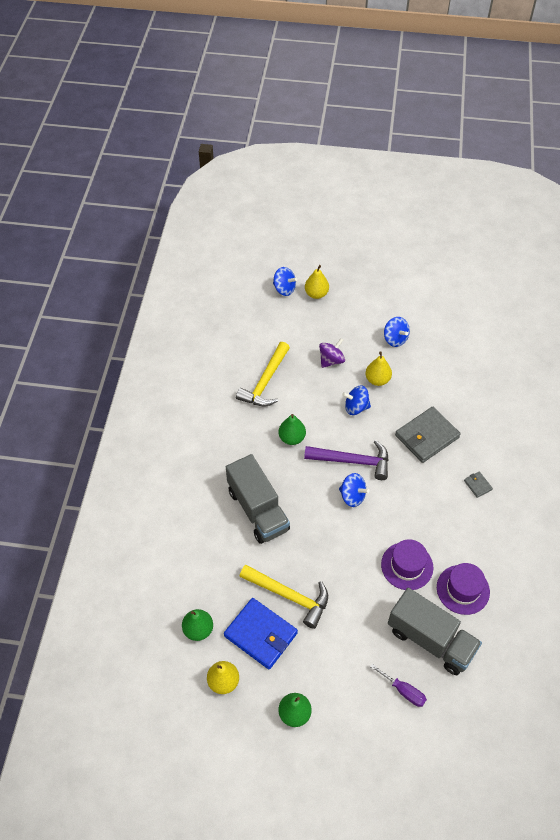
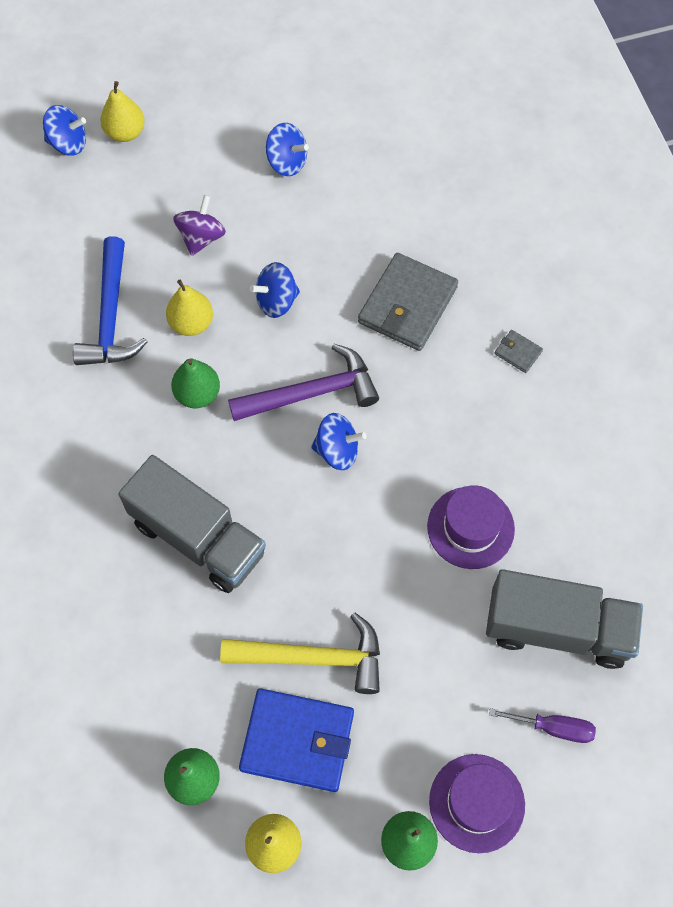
camera: 25 degrees left, 10 degrees up
(265, 382) = (111, 317): yellow hammer -> blue hammer
(377, 380) = (289, 241): yellow pear -> yellow pear (191, 323)
(463, 589) = (569, 528): purple hat -> purple hat (476, 803)

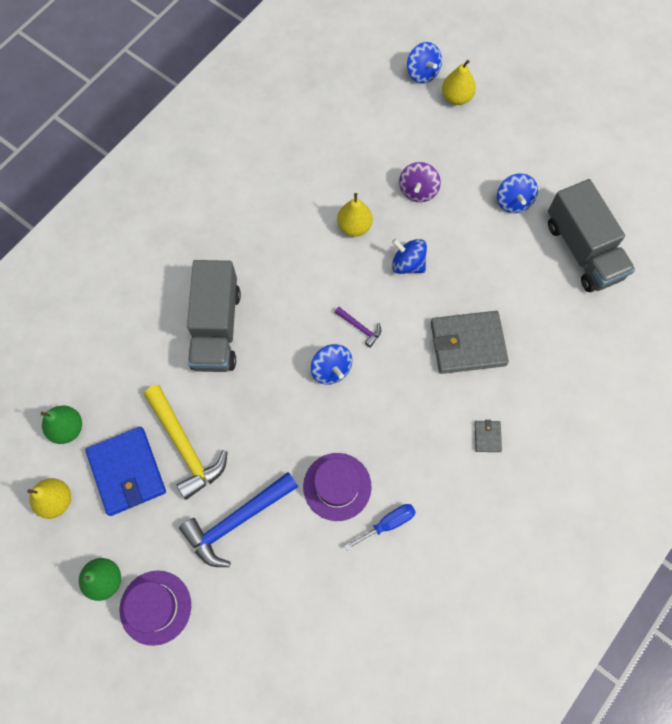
camera: 55 degrees right, 5 degrees up
(111, 317) = (324, 179): blue hammer -> blue hammer (236, 521)
(197, 394) = (309, 263): green pear -> none
(201, 237) = (418, 190): purple spinning top -> purple spinning top turned 120 degrees clockwise
(312, 392) = (360, 328): purple hammer -> purple hammer, size x0.46
(544, 504) = (388, 523): none -> blue screwdriver
(553, 728) = (235, 626): purple screwdriver -> none
(557, 629) = (305, 587): grey truck -> grey truck (582, 250)

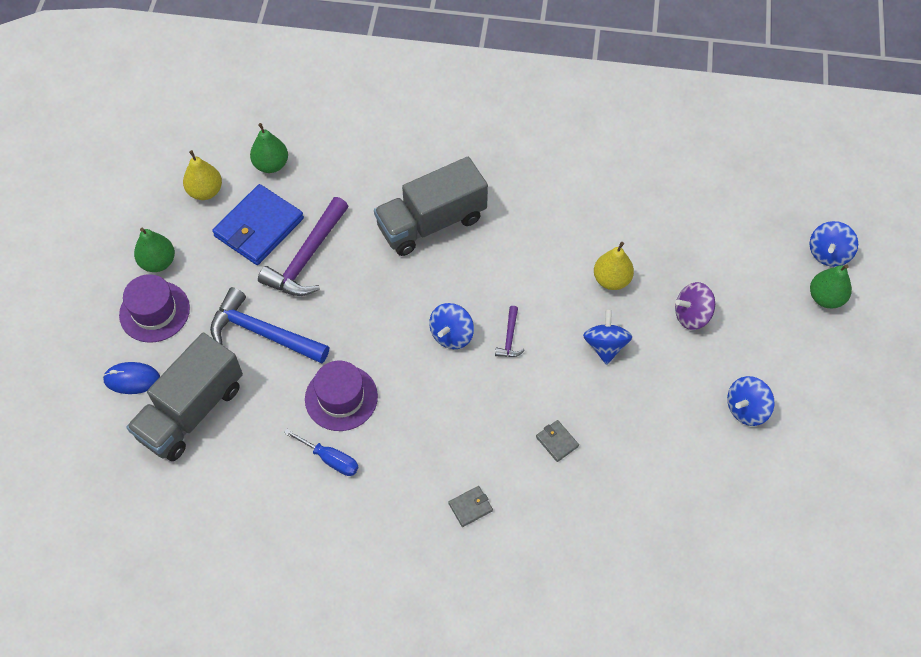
camera: 60 degrees right, 10 degrees down
(185, 446) = (306, 258): yellow hammer -> purple hammer
(213, 660) = (132, 379): none -> blue mouse
(456, 97) = (825, 298): yellow pear -> green pear
(468, 344) = (557, 442): grey wallet -> grey wallet, size x0.44
(582, 250) = (740, 504): grey truck -> grey truck (191, 411)

